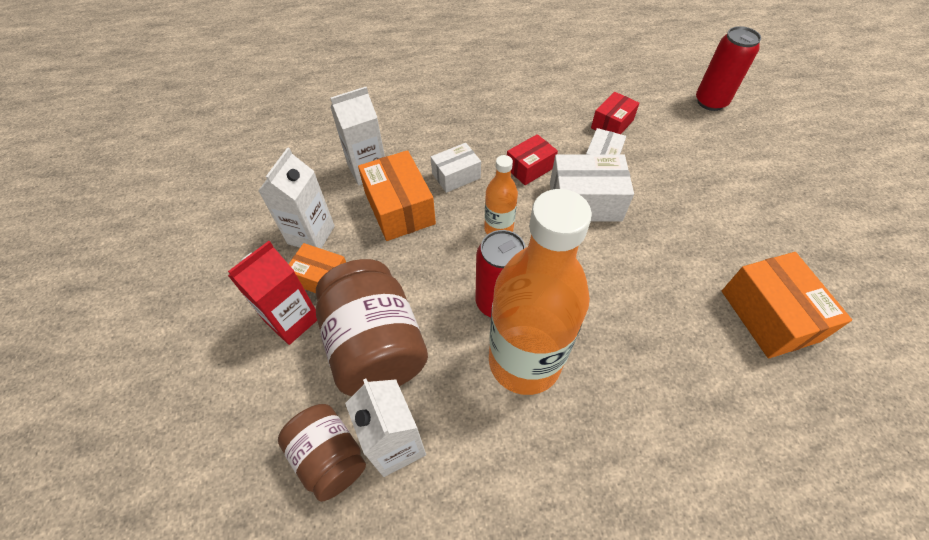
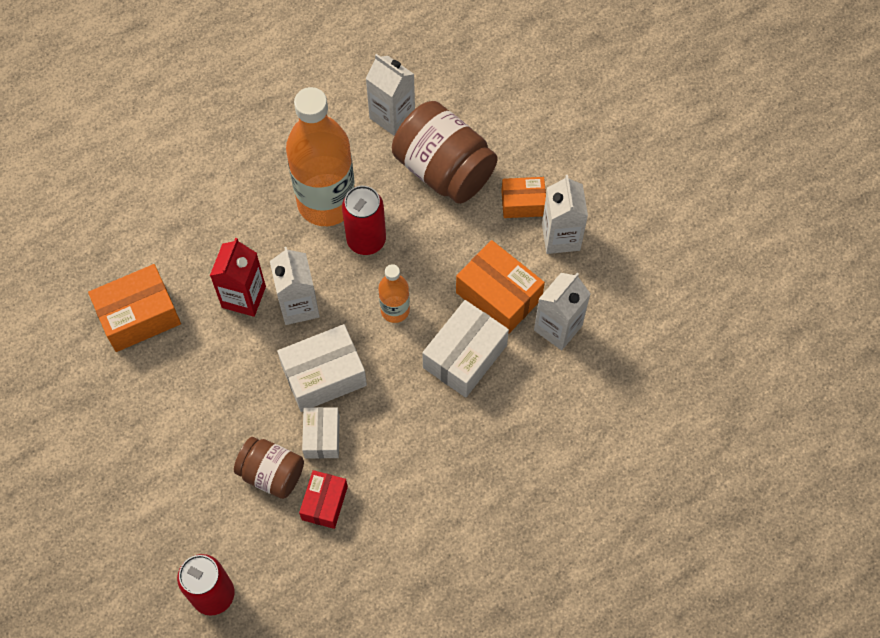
camera: 155 degrees right, 10 degrees up
(292, 320) = (521, 163): red carton -> red carton (244, 297)
(329, 457) = (431, 93): brown jar -> brown jar (271, 473)
(456, 176) = (465, 356): white box -> white box, size x1.62
(530, 168) = (394, 397): red box -> none
(591, 265) = (299, 305): none -> white carton
(769, 315) = (139, 316): orange box -> orange box turned 75 degrees counterclockwise

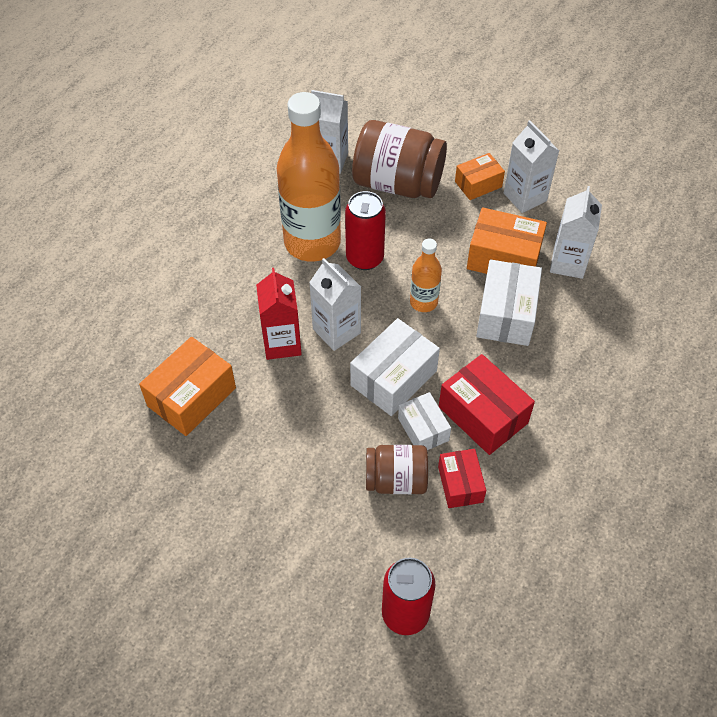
camera: 25 degrees left, 10 degrees down
(383, 447) = (483, 415): none -> red box

